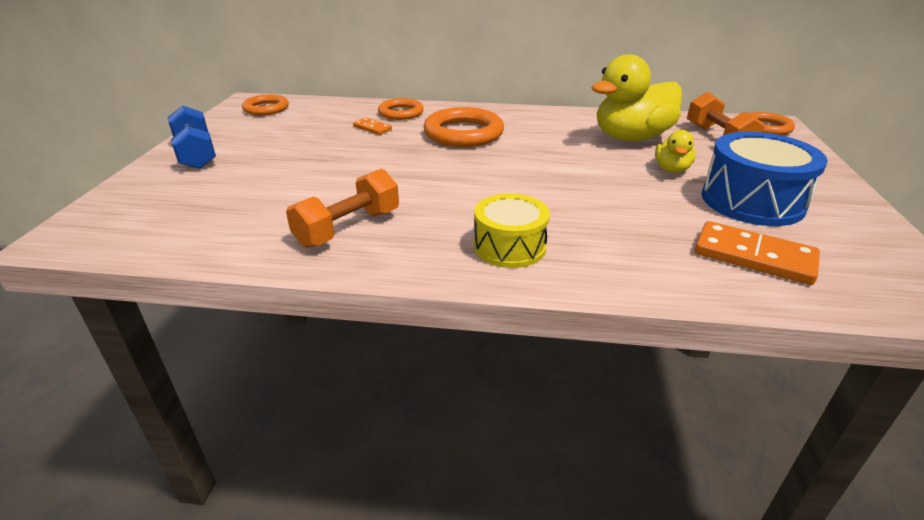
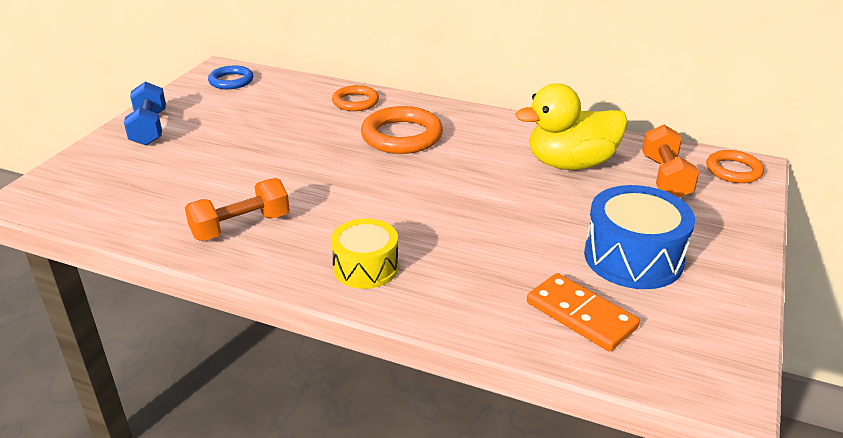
camera: 15 degrees right, 0 degrees up
(266, 108) = (231, 81): orange ring -> blue ring
(372, 128) = (318, 118): orange domino -> none
(671, 169) = (581, 208): yellow duck -> none

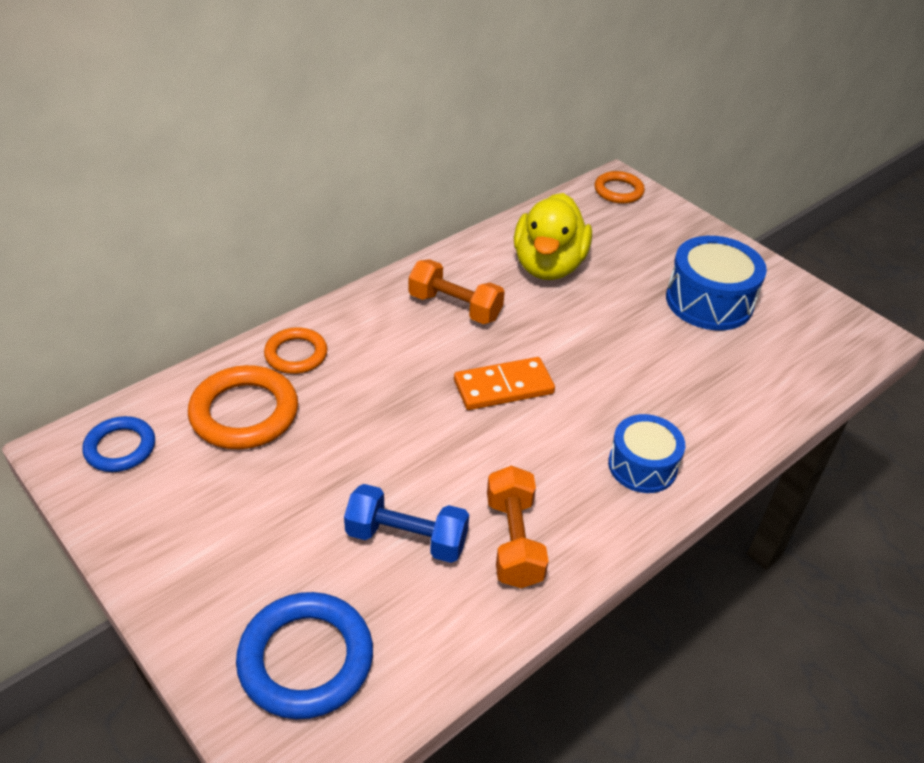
camera: 65 degrees left, 10 degrees up
(102, 180) = (306, 659): none -> blue ring
(149, 128) = (192, 574): blue dumbbell -> blue dumbbell (406, 538)
(365, 267) = (642, 466): yellow drum -> blue drum
(402, 136) = (409, 349): orange ring -> orange ring (244, 413)
(581, 315) = (769, 363): orange domino -> orange domino (503, 387)
(665, 177) = (606, 228): orange dumbbell -> orange dumbbell (455, 307)

